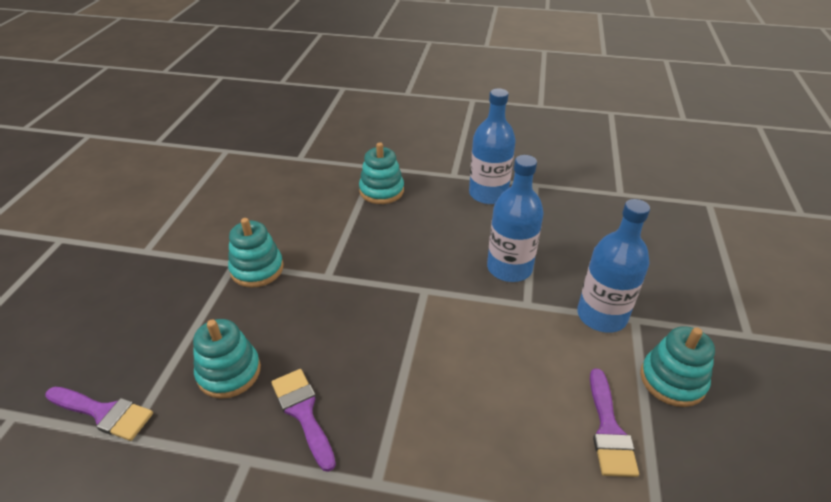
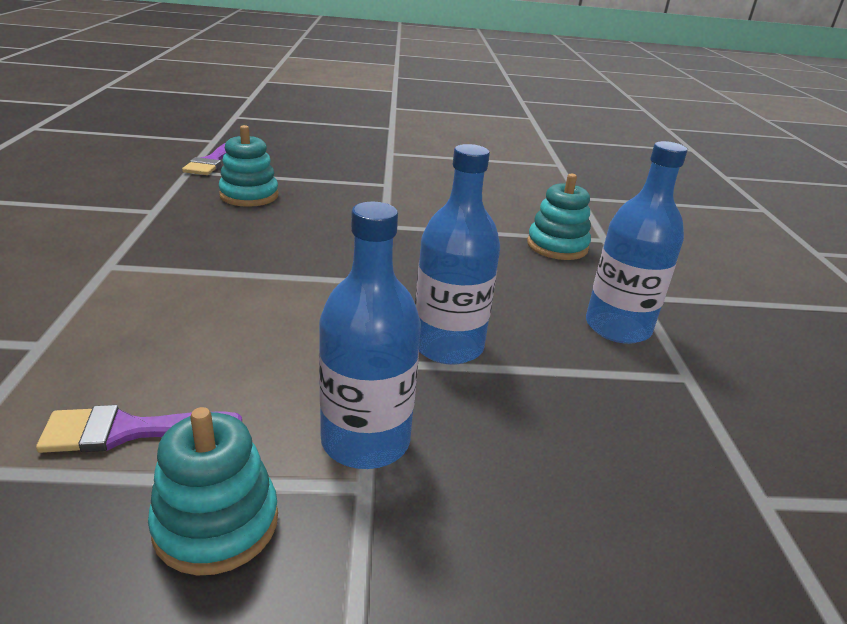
camera: 75 degrees right, 10 degrees down
(257, 269) = (383, 194): turquoise stacking toy -> none
(303, 412) = (199, 228): purple brush -> none

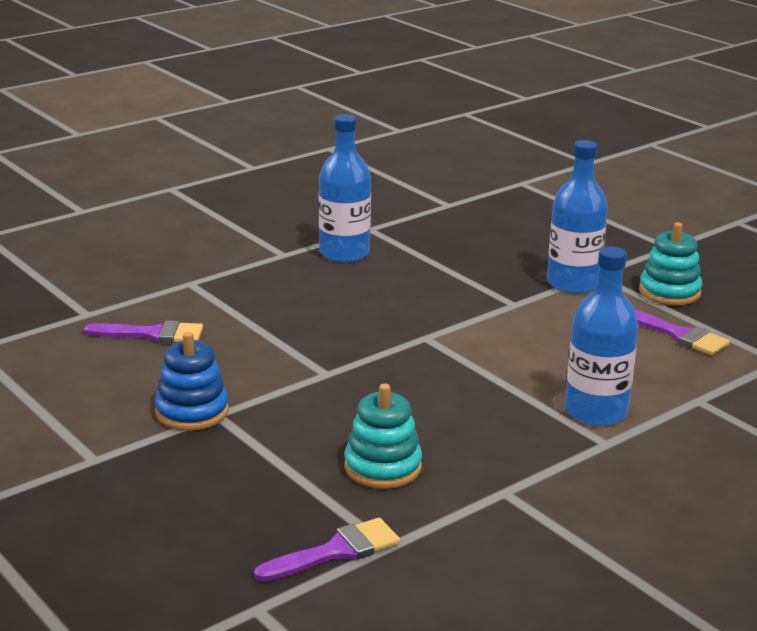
camera: 125 degrees left, 5 degrees down
(400, 180) = (192, 412): none -> blue stacking toy
(448, 346) = (460, 291): blue bottle -> blue bottle (596, 412)
(522, 203) = (153, 334): none -> purple brush
(557, 246) = (240, 296): turquoise stacking toy -> none

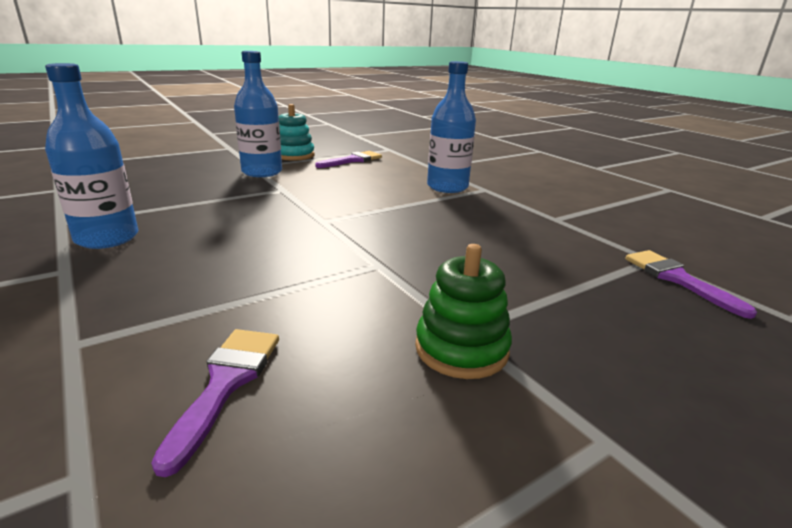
camera: 85 degrees left, 0 degrees up
(192, 412) = (461, 349): blue stacking toy -> green stacking toy
(383, 467) = (542, 253): turquoise stacking toy -> none

